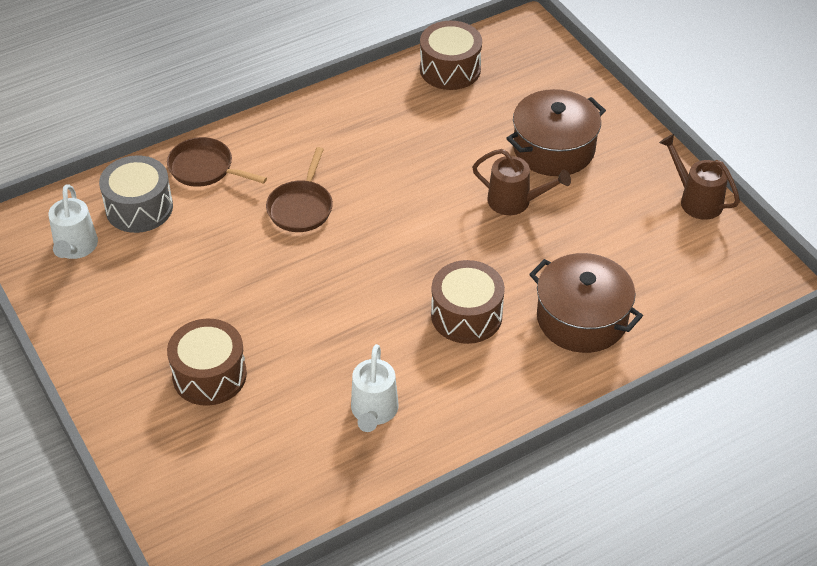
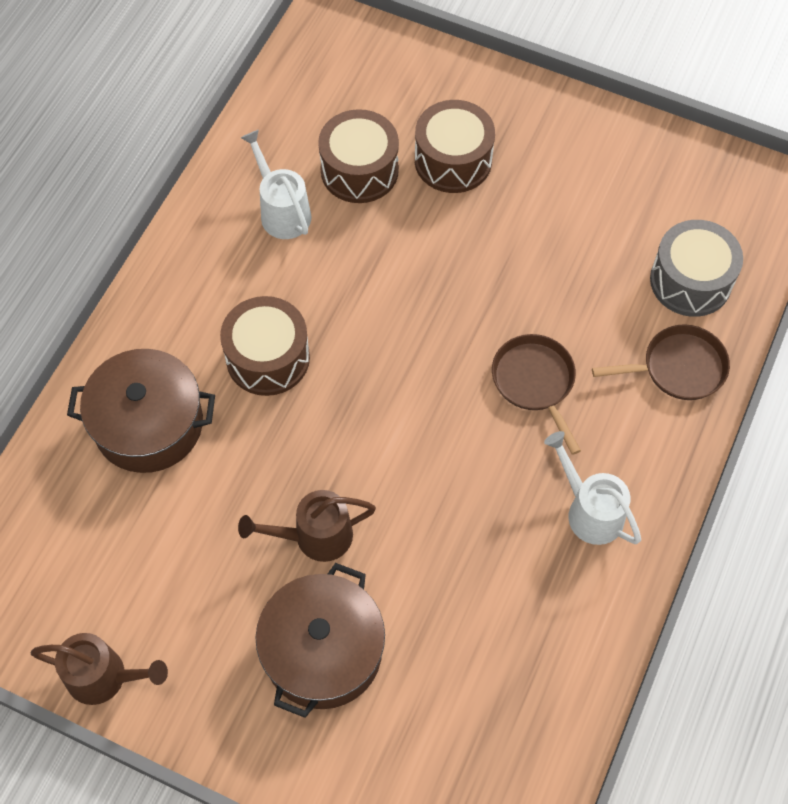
camera: 145 degrees right, 15 degrees up
(75, 248) = (698, 203): white watering can -> white watering can (589, 510)
(450, 69) = (545, 709): brown drum -> brown drum (359, 170)

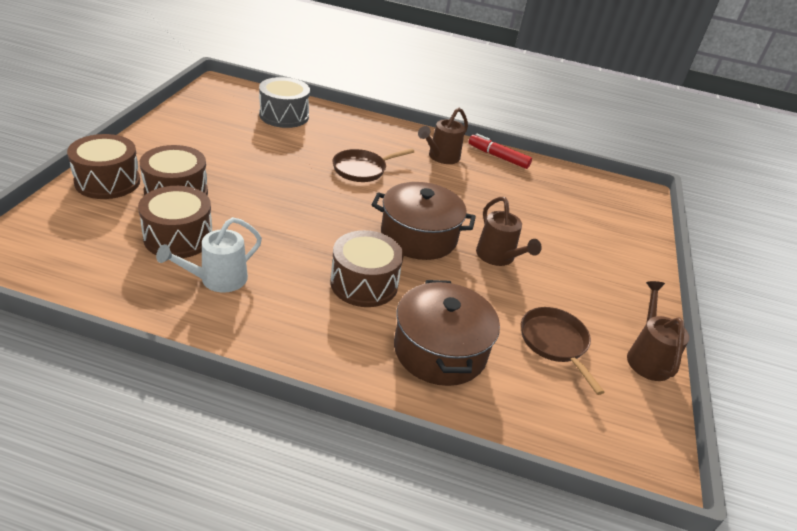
camera: 105 degrees left, 25 degrees down
(323, 651) = (570, 253): brown pot -> brown pot (418, 236)
(472, 92) = (107, 182): none -> brown drum
(589, 510) = (441, 157): white watering can -> brown watering can
(606, 615) = (498, 157): none -> red marker
(678, 368) = (344, 124): brown pan -> brown pan (555, 343)

